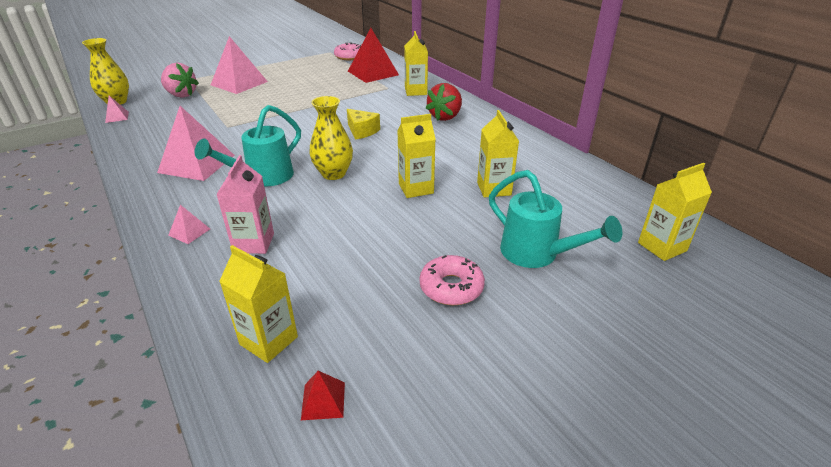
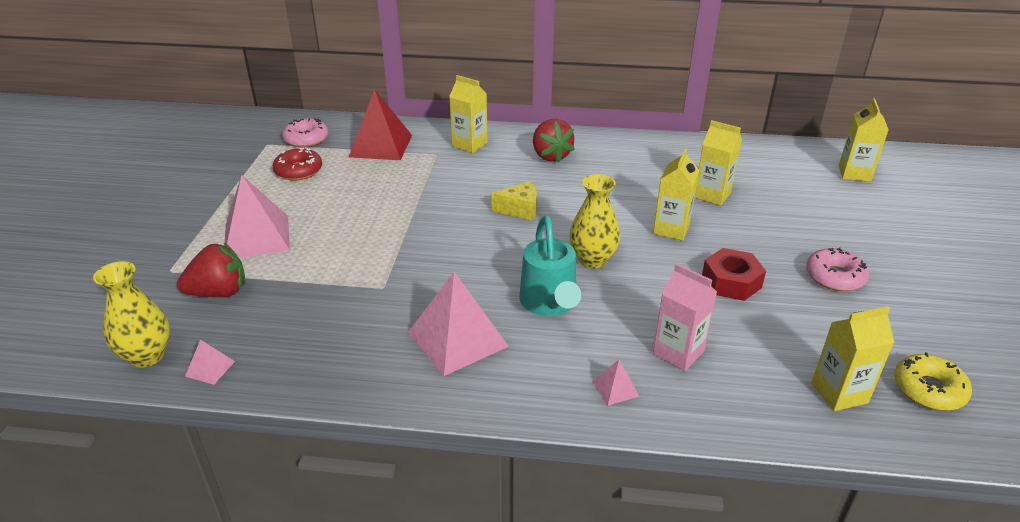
camera: 50 degrees left, 0 degrees up
(181, 95) = (219, 292): pink strawberry -> red strawberry
(314, 67) = (298, 171): none -> red donut
(323, 400) = (928, 389): red pyramid -> yellow donut
(375, 236) = (731, 282): none -> red nut
(537, 254) = (822, 222): turquoise watering can -> none

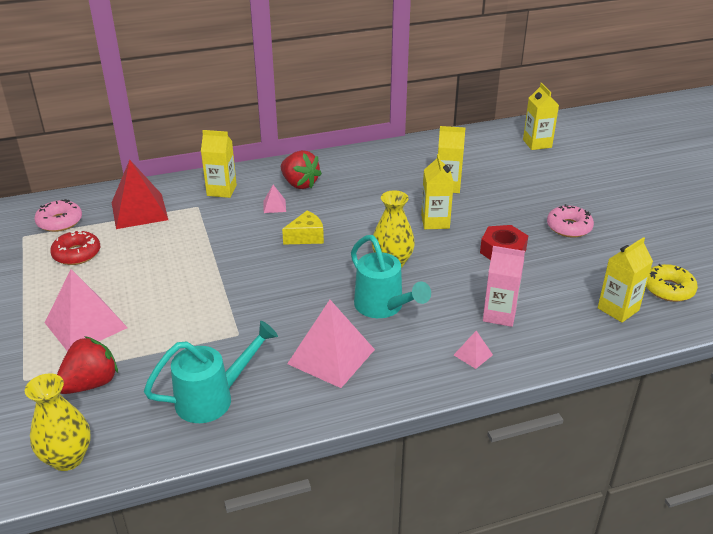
camera: 25 degrees left, 0 degrees up
(210, 368) = (137, 448): pink pyramid -> pink pyramid (274, 206)
(313, 343) = (213, 398): none -> turquoise watering can

